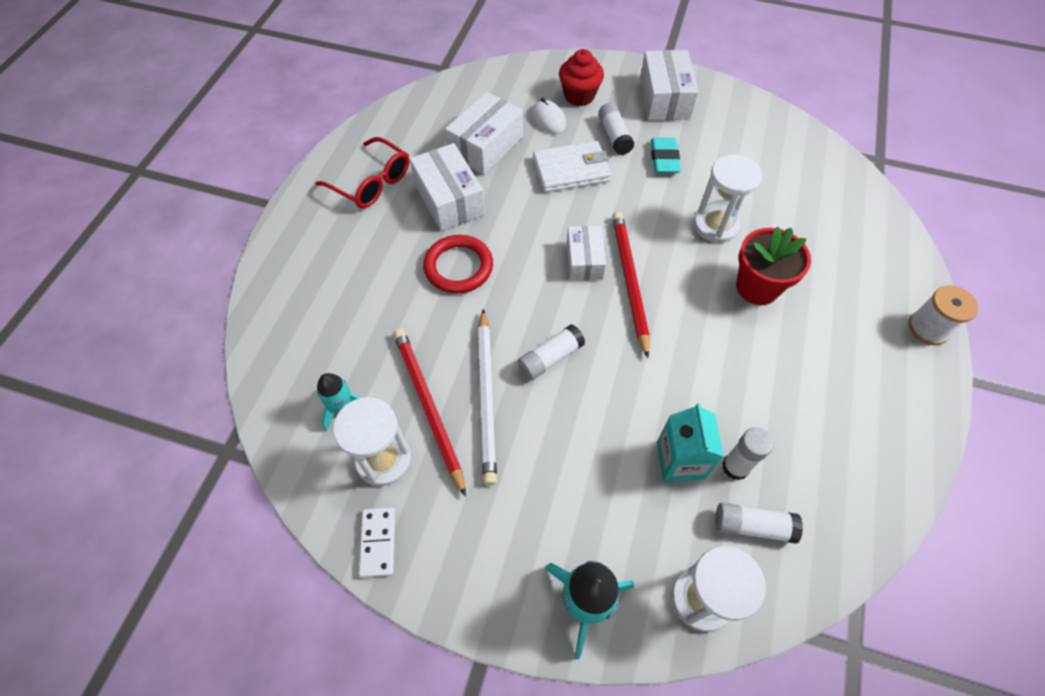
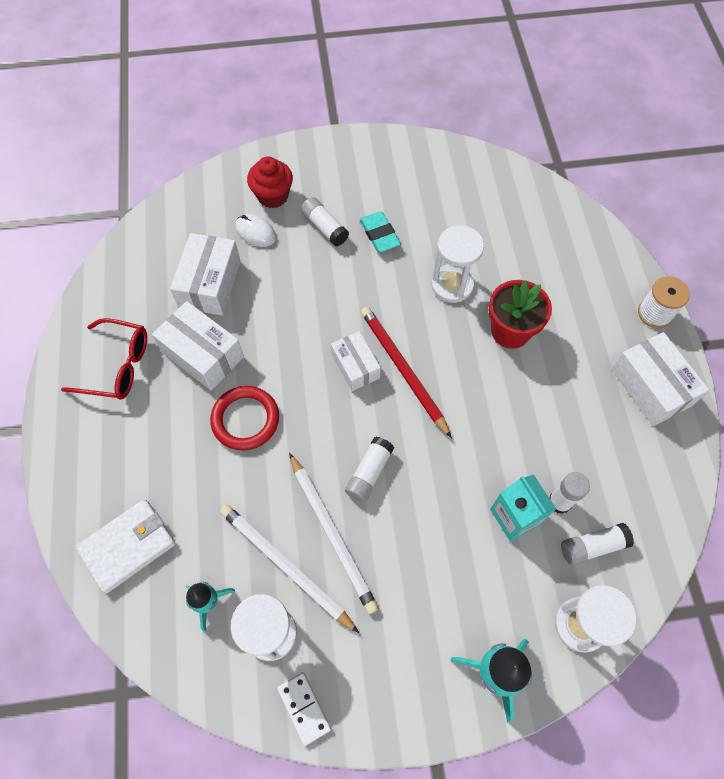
camera: 25 degrees left, 5 degrees up
(428, 407) = (285, 566): red pencil -> white pencil
(571, 170) = (302, 278): white wallet -> white wallet (128, 546)
(664, 99) = (352, 171): white box -> white box (651, 387)

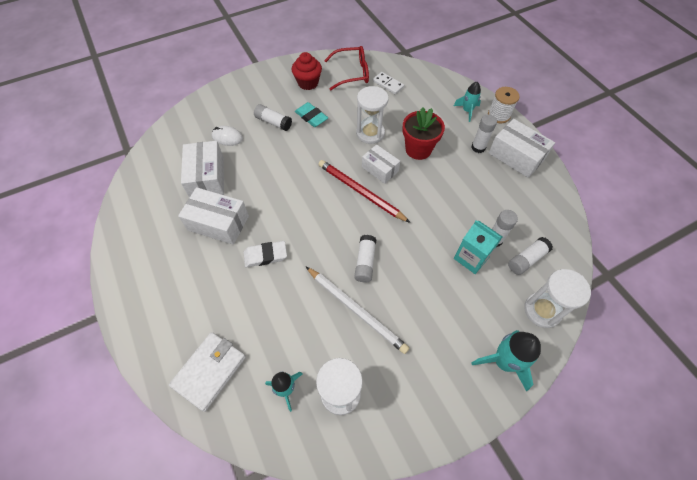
camera: 20 degrees left, 5 degrees down
(117, 366) = (157, 250): red glasses -> red glasses (351, 73)
(245, 419) = (265, 256): red ring -> white eraser
(273, 196) = (231, 113): red cupcake -> red cupcake (308, 83)
(285, 566) = (332, 343): white pencil -> none
(304, 708) = (385, 438): white domino -> white domino (388, 84)
(355, 366) = (328, 199): white box -> white box (380, 169)
(600, 355) = (478, 147): none -> white glue stick
(610, 292) = (467, 111): none -> turquoise rocket

